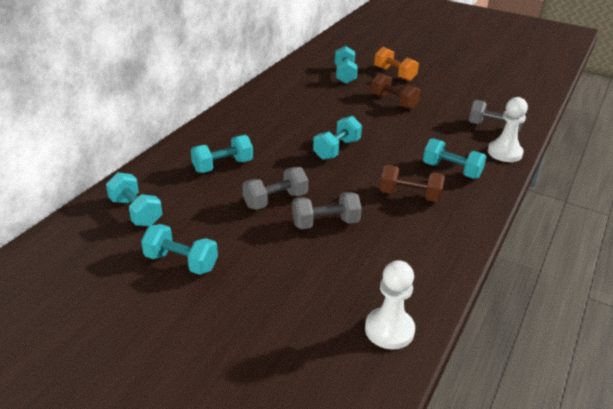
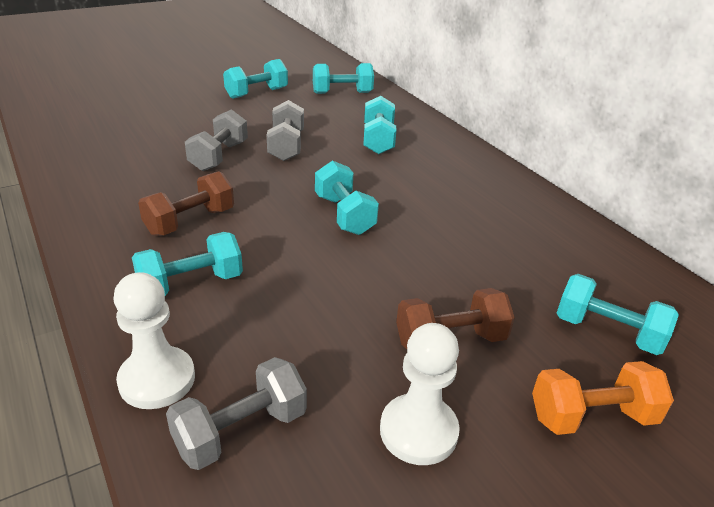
camera: 120 degrees right, 0 degrees up
(389, 330) = (67, 135): white pawn -> white pawn (418, 431)

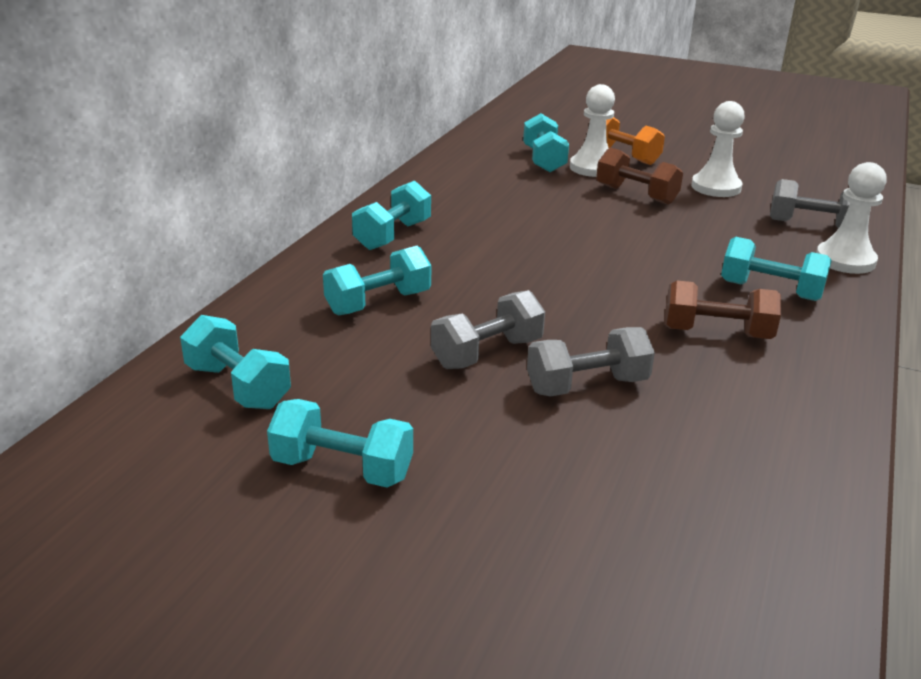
camera: 125 degrees left, 5 degrees down
(344, 215) = (567, 268): turquoise dumbbell -> turquoise dumbbell (392, 235)
(558, 357) = (593, 168): none -> white pawn

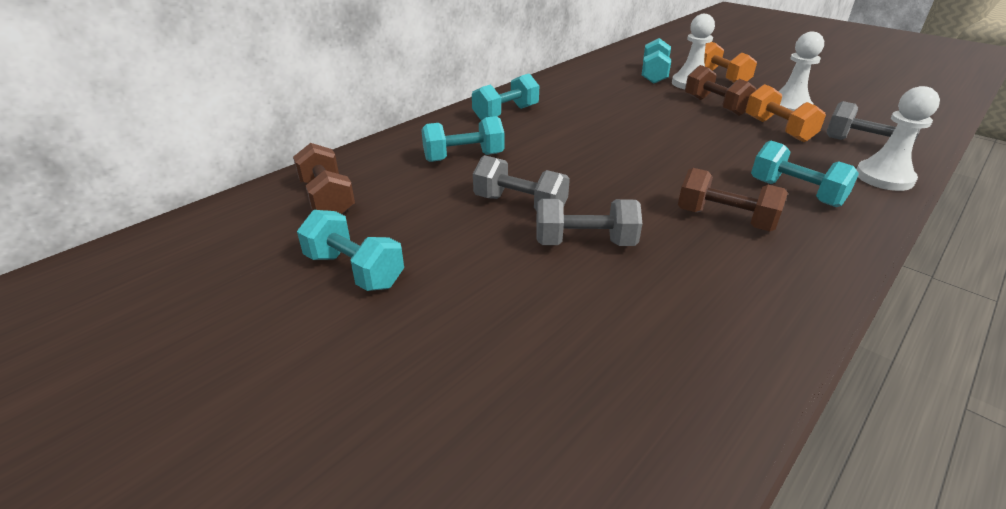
camera: 20 degrees right, 5 degrees up
(238, 386) = (327, 199): turquoise dumbbell -> brown dumbbell
(487, 353) = (520, 205): grey dumbbell -> grey dumbbell turned 45 degrees clockwise
(717, 217) = (778, 129): none -> orange dumbbell

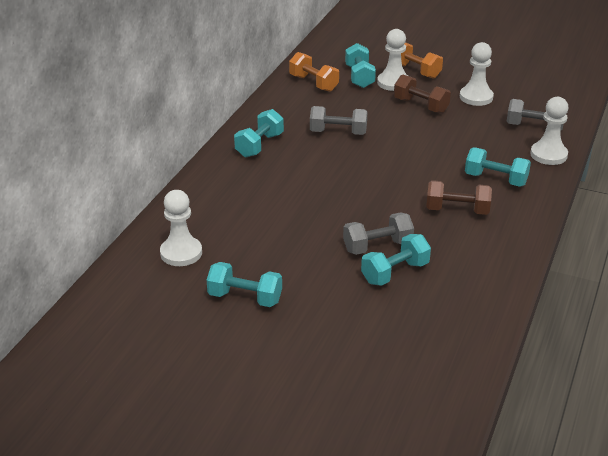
camera: 20 degrees left, 0 degrees up
(327, 199) = (181, 253): brown dumbbell -> white pawn
(463, 157) = (255, 196): turquoise dumbbell -> turquoise dumbbell (395, 273)
(520, 205) = (321, 228): grey dumbbell -> grey dumbbell (338, 132)
(778, 129) = (472, 123): orange dumbbell -> orange dumbbell (313, 83)

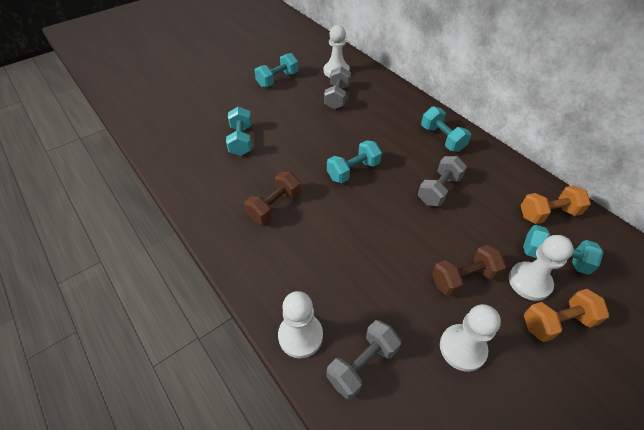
camera: 120 degrees right, 15 degrees up
(377, 246) = (273, 145): grey dumbbell -> grey dumbbell (337, 97)
(495, 179) = (294, 259): turquoise dumbbell -> turquoise dumbbell (353, 171)

